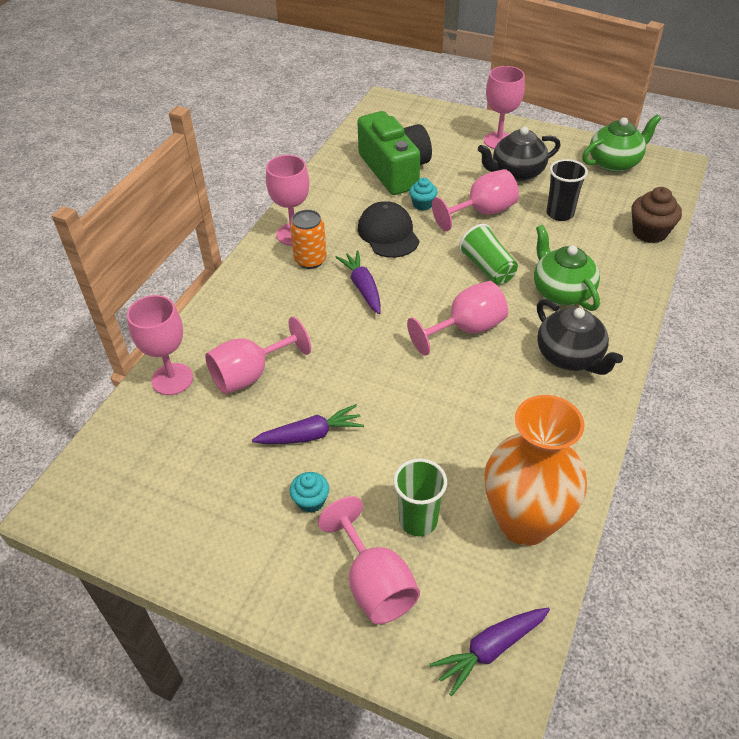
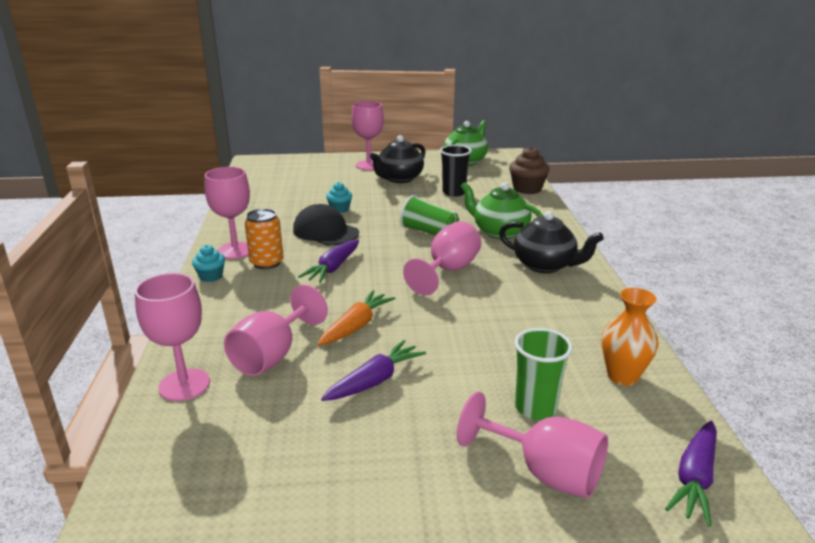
camera: 30 degrees left, 20 degrees down
(311, 501) = (421, 431): turquoise cupcake -> turquoise cupcake (211, 276)
(336, 368) = (356, 326): none -> orange carrot
(363, 287) = (333, 268): purple carrot -> purple carrot turned 105 degrees counterclockwise
(395, 169) = (297, 195): green camera -> none
(482, 212) = (394, 203): pink goblet -> none
(524, 522) = (622, 376): orange vase -> orange vase, size x0.56

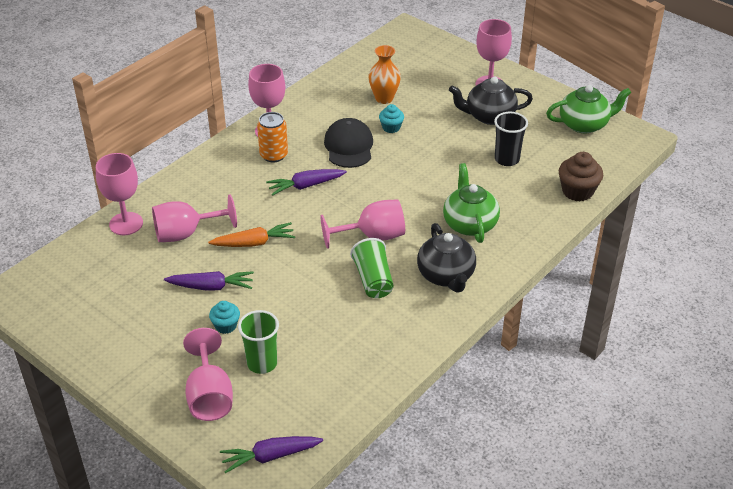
camera: 45 degrees right, 15 degrees up
(211, 276) = (229, 147): turquoise cupcake -> turquoise cupcake (226, 326)
(429, 232) = (417, 192): green cup -> green cup (373, 280)
(622, 376) = (340, 383): orange vase -> orange vase (384, 98)

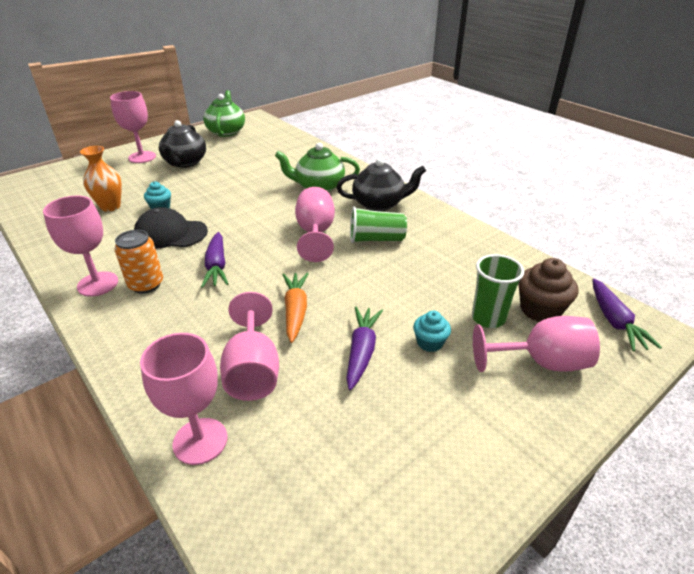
camera: 80 degrees left, 5 degrees down
(507, 159) = (247, 163): black cup -> none
(577, 191) = (301, 144): brown cupcake -> brown cupcake (540, 310)

